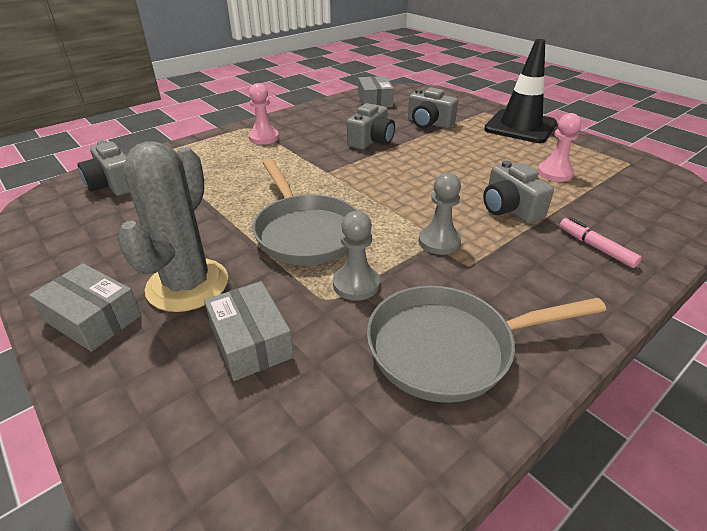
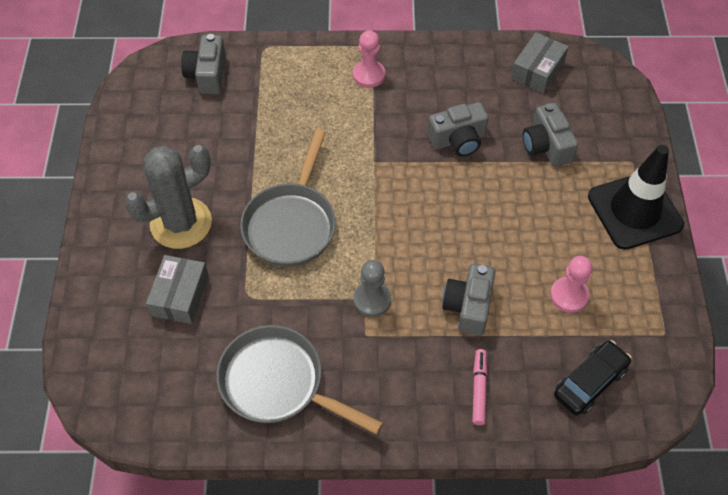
camera: 40 degrees right, 20 degrees up
(93, 318) = (115, 215): grey box -> none
(356, 284) = (276, 296): grey pawn -> none
(642, 204) = (590, 382): none -> black car

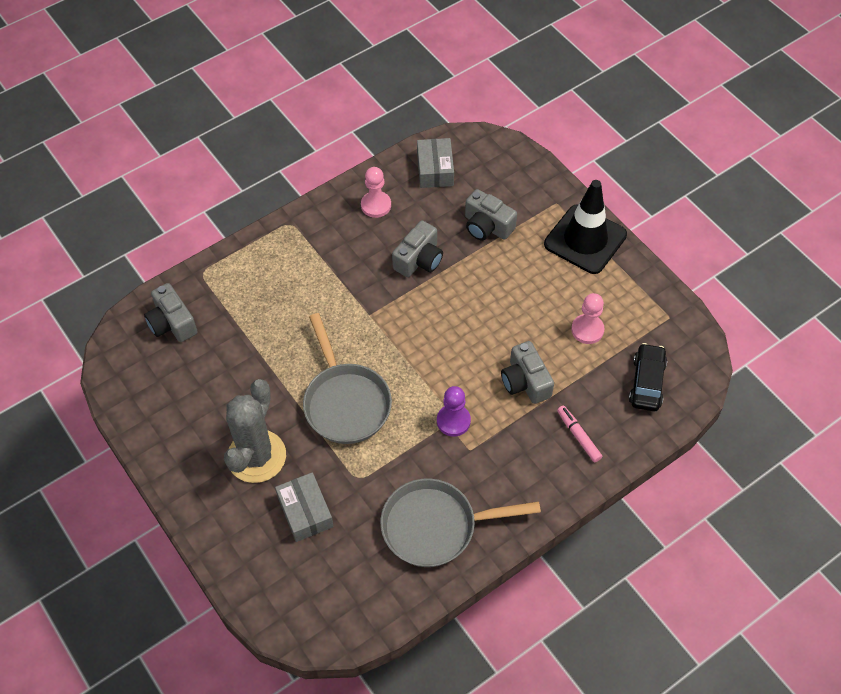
camera: 35 degrees left, 0 degrees up
(369, 75) = (307, 247): pink pawn -> pink pawn (376, 205)
(372, 300) = (453, 421): grey pawn -> purple pawn

